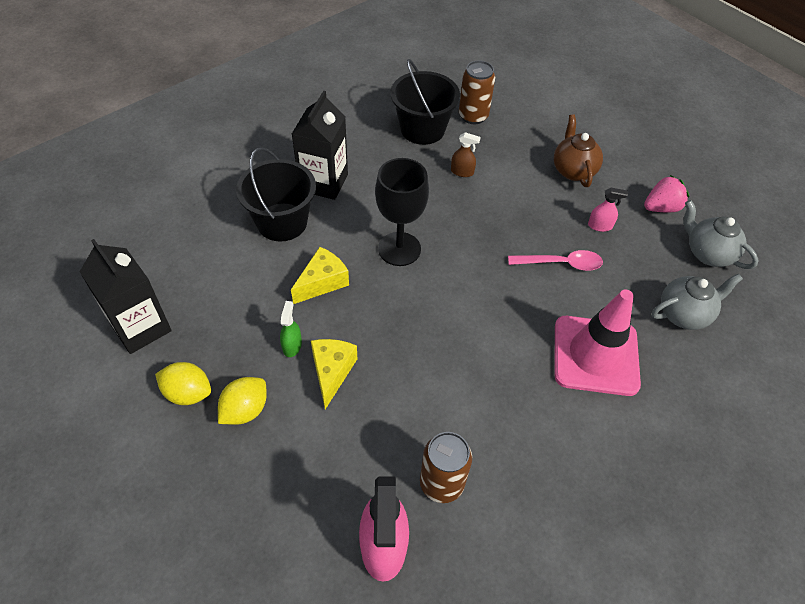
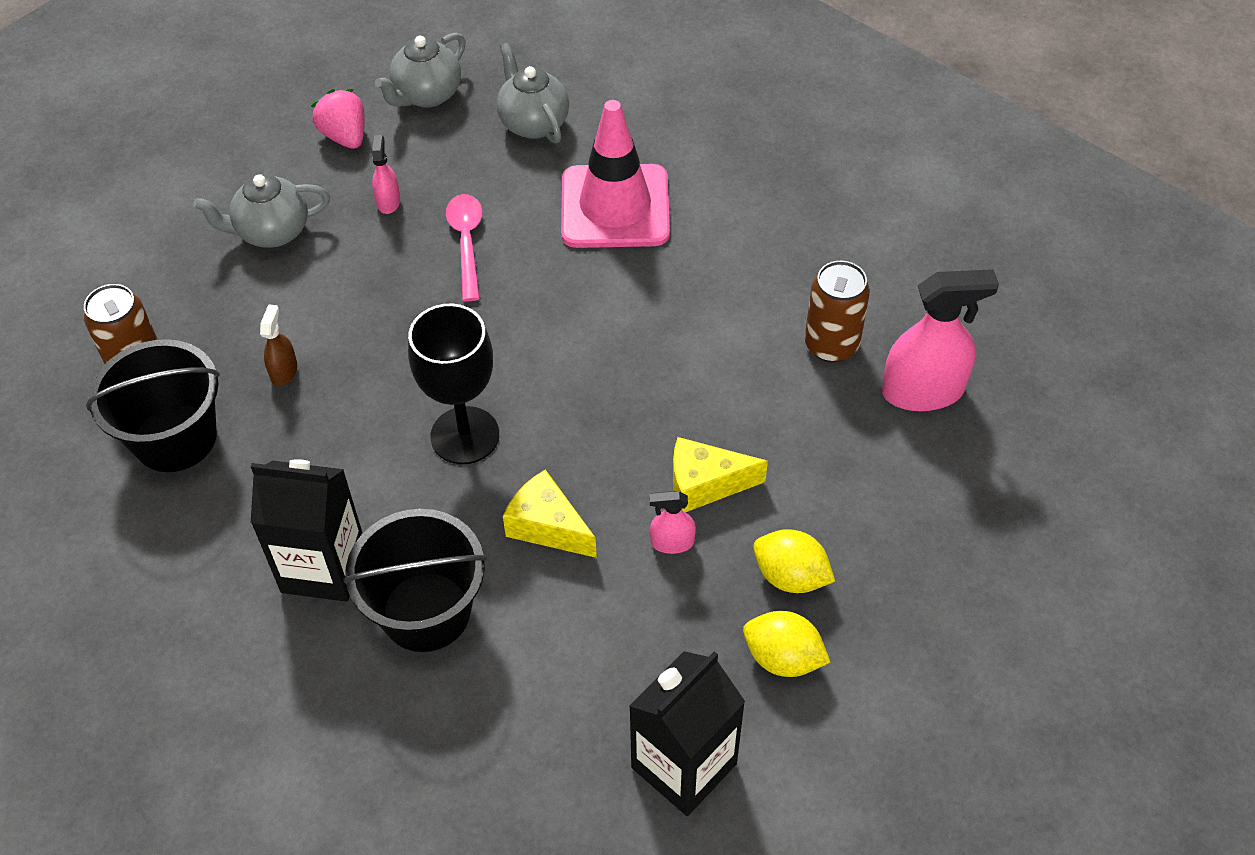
camera: 95 degrees left, 0 degrees up
(188, 393) = (783, 658): yellow lemon -> yellow lemon turned 75 degrees counterclockwise
(292, 345) = (672, 542): green spray bottle -> pink spray bottle
(573, 170) = (272, 232): brown teapot -> grey teapot

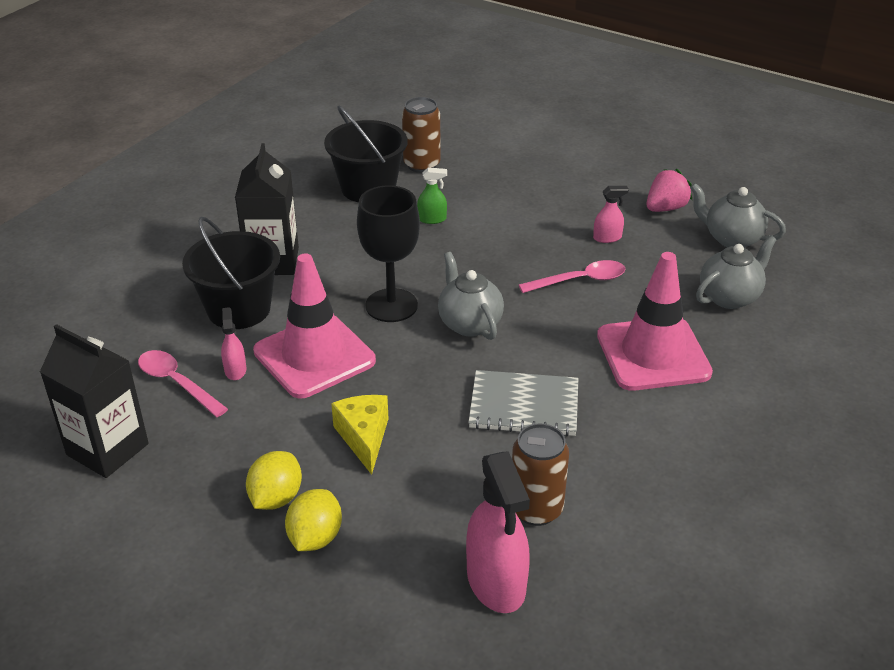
camera: 80 degrees right, 15 degrees down
(272, 232) = (556, 193): grey teapot -> grey teapot (469, 323)
(284, 371) = (432, 219): brown spray bottle -> green spray bottle
(547, 526) = (314, 356): yellow cheese -> pink traffic cone
(568, 687) = (176, 383): none -> pink spoon
(672, 542) = (305, 424): pink spray bottle -> pink spray bottle (235, 370)
(677, 331) = (524, 406): none -> grey notebook
(783, 658) = (197, 499): yellow lemon -> yellow lemon (315, 537)

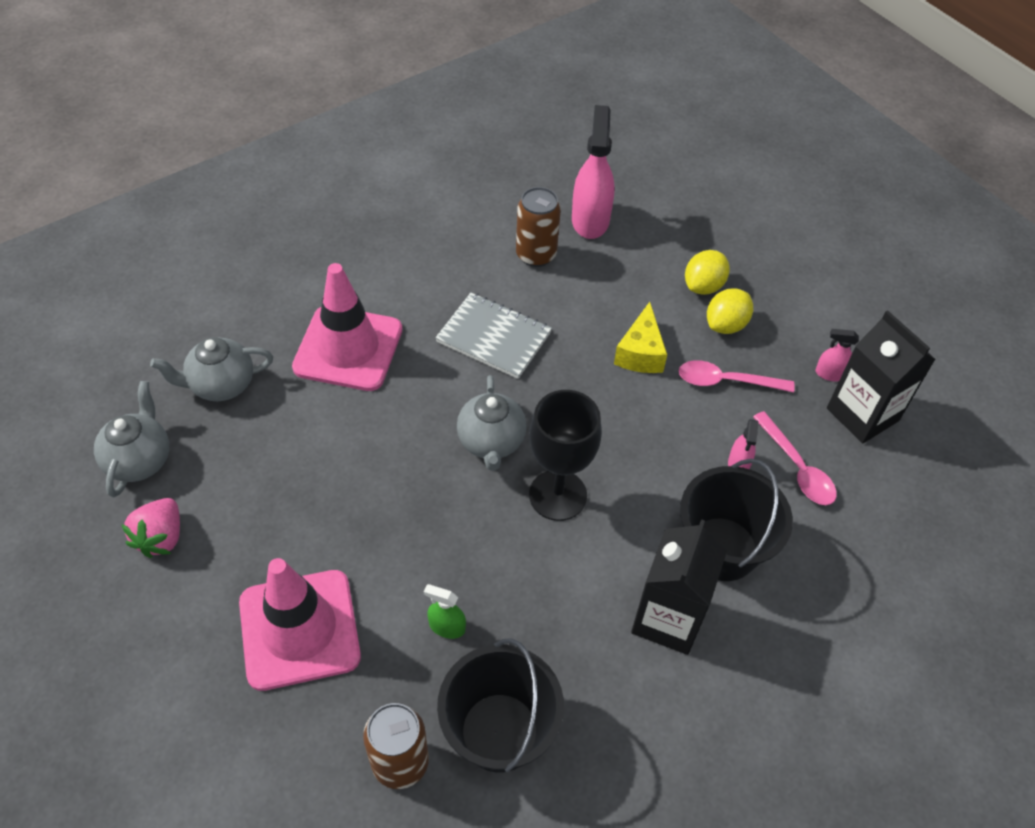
camera: 160 degrees left, 15 degrees up
(314, 356) = (658, 455): pink traffic cone -> pink traffic cone (299, 629)
(580, 280) = (345, 459): pink spoon -> pink spoon (726, 381)
(607, 238) = (268, 512): pink spray bottle -> pink spray bottle (830, 374)
(665, 208) = (161, 537): pink strawberry -> pink strawberry turned 60 degrees counterclockwise
(731, 239) = (140, 460): grey teapot -> grey teapot turned 135 degrees counterclockwise

